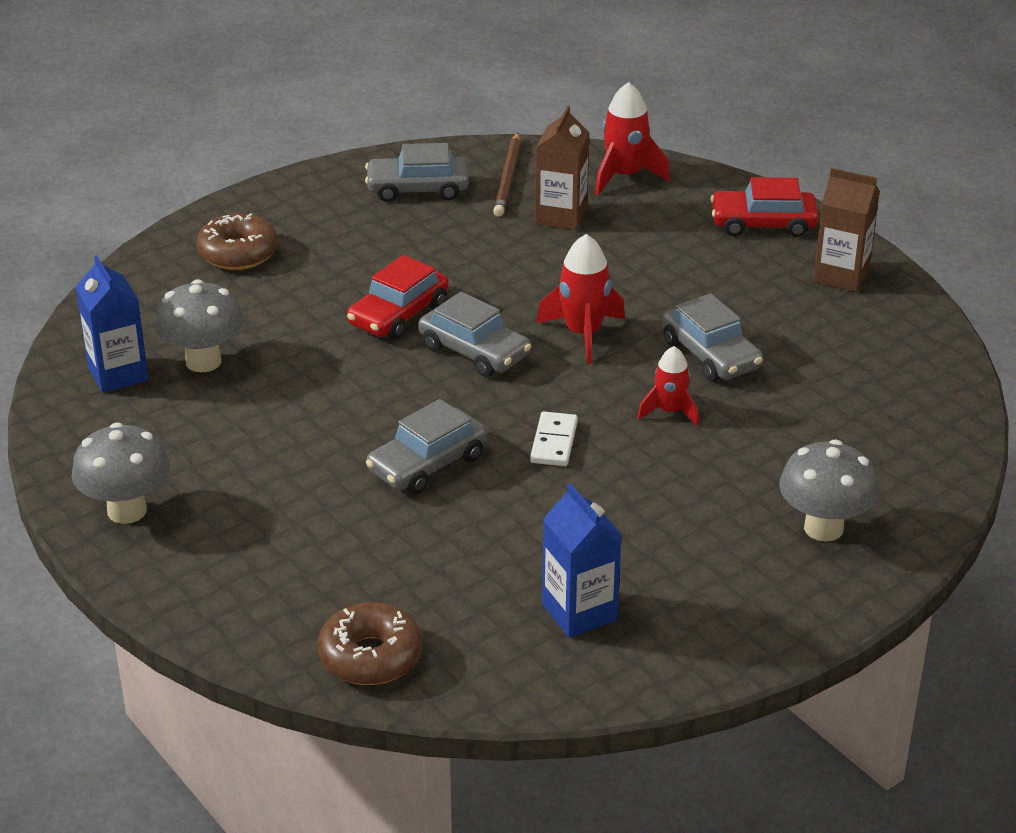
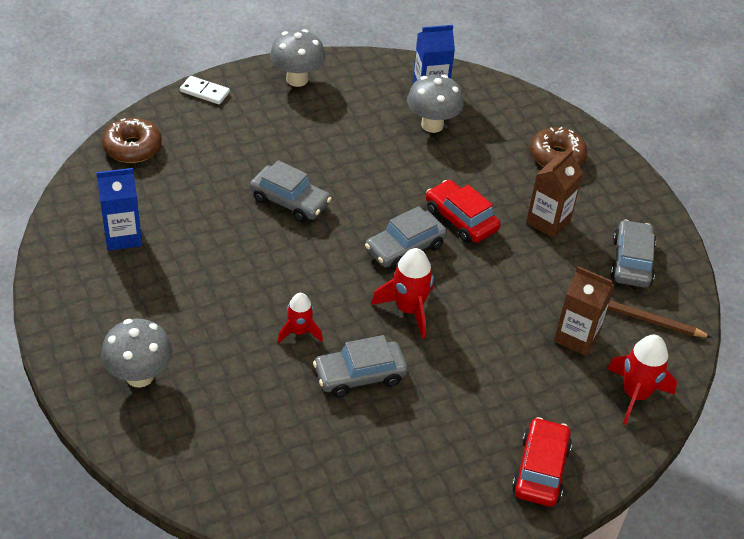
camera: 100 degrees right, 10 degrees up
(427, 464) = (290, 201): grey car -> grey car turned 150 degrees clockwise
(553, 442) = (288, 263): white domino -> white domino (204, 92)
(841, 276) = (446, 499): brown carton -> brown carton (548, 222)

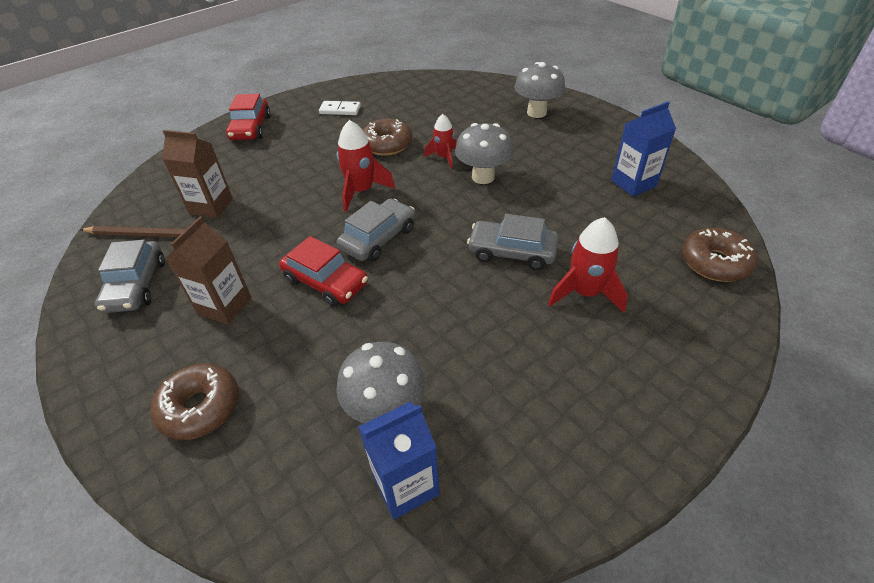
camera: 170 degrees right, 0 degrees up
(204, 92) = (716, 365): white domino -> white domino (340, 110)
(297, 79) = (616, 435): grey mushroom -> grey mushroom (483, 177)
(360, 375) = (387, 144): grey car -> brown donut
(635, 395) = (169, 180): red rocket -> red rocket (585, 293)

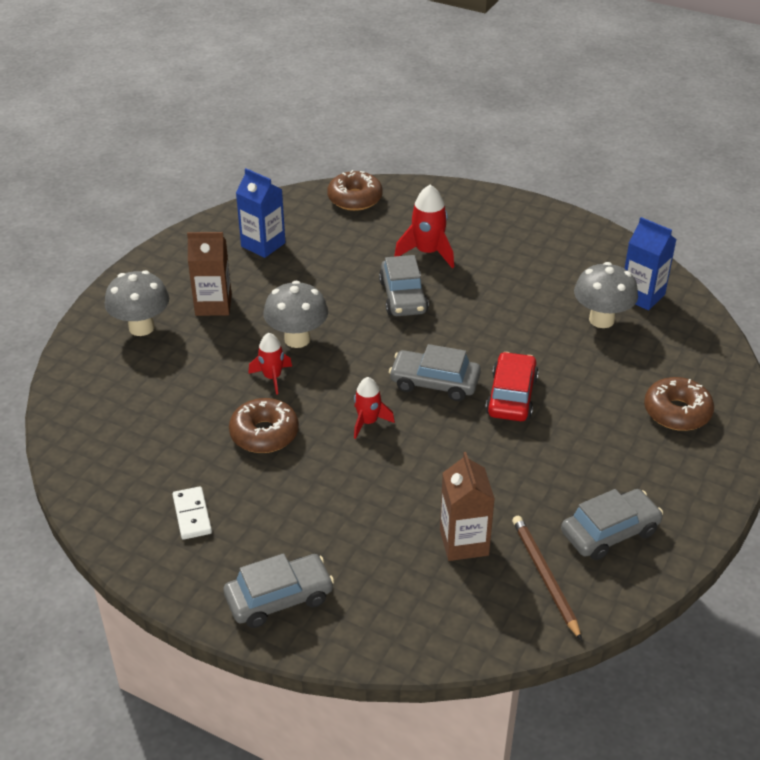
camera: 115 degrees left, 5 degrees down
(224, 306) = (584, 450): brown carton -> brown carton (213, 305)
(251, 128) = (279, 598): red car -> grey car
(361, 191) = (368, 422): red rocket -> red rocket, size x0.65

